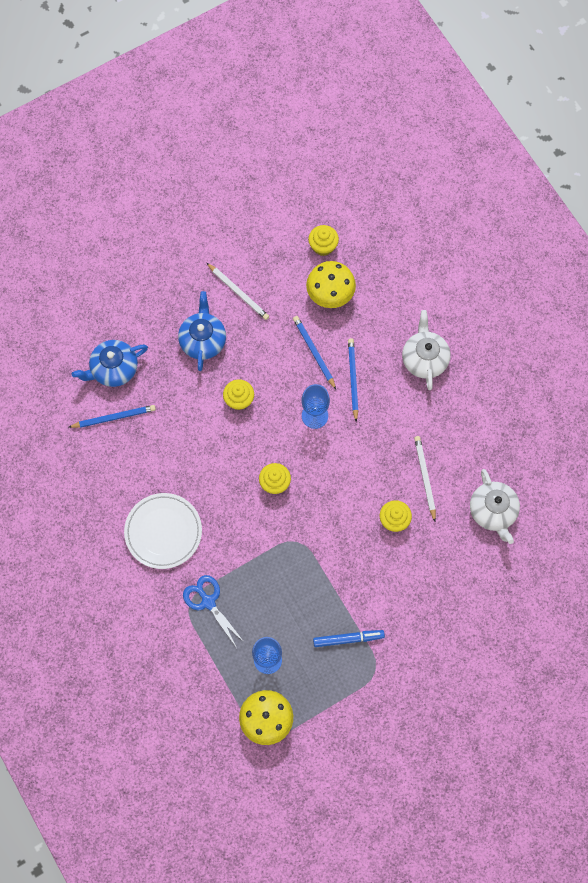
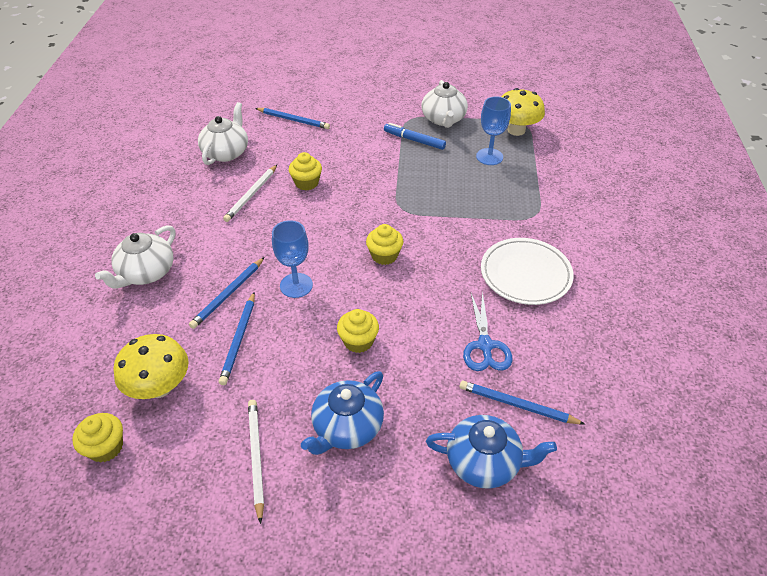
camera: 145 degrees left, 25 degrees down
(208, 602) = (515, 209): blue scissors -> blue scissors (485, 345)
(344, 691) = (443, 119): none -> white teapot
(478, 594) = (293, 120): none -> blue pencil

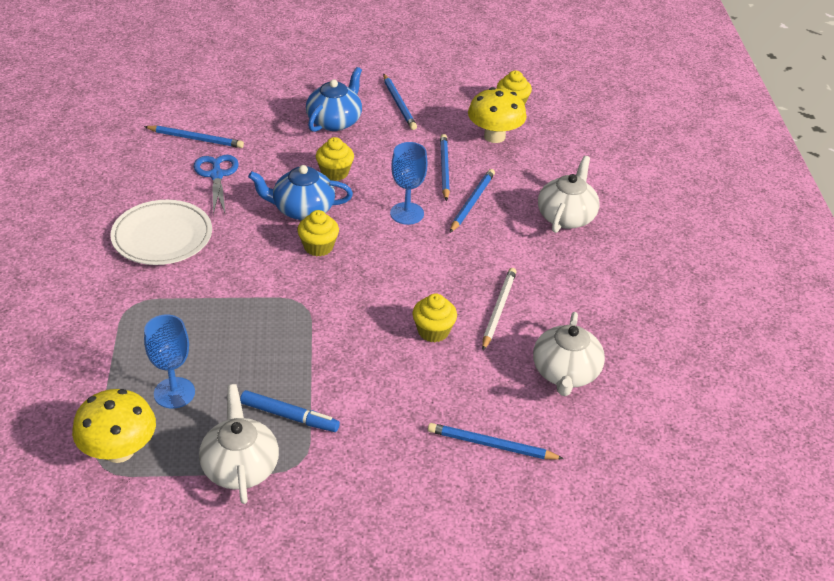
camera: 170 degrees right, 5 degrees down
(256, 458) = (399, 104): white pencil -> blue pencil
(484, 462) = (228, 108): blue teapot -> blue teapot (302, 209)

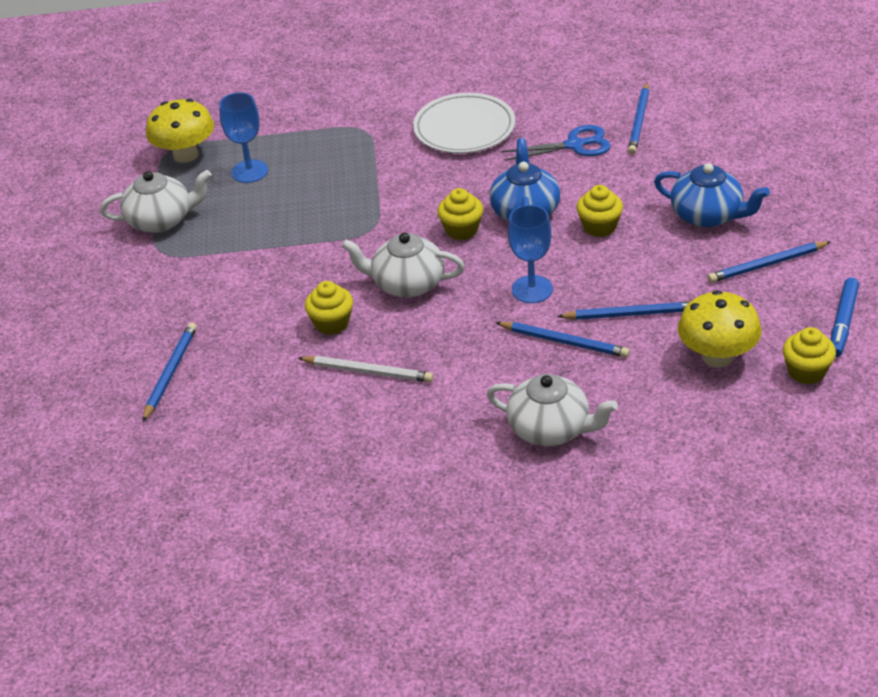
camera: 95 degrees right, 0 degrees up
(289, 416) = (217, 240): blue marker -> blue marker (843, 322)
(565, 373) = (267, 427): white teapot -> white teapot (407, 284)

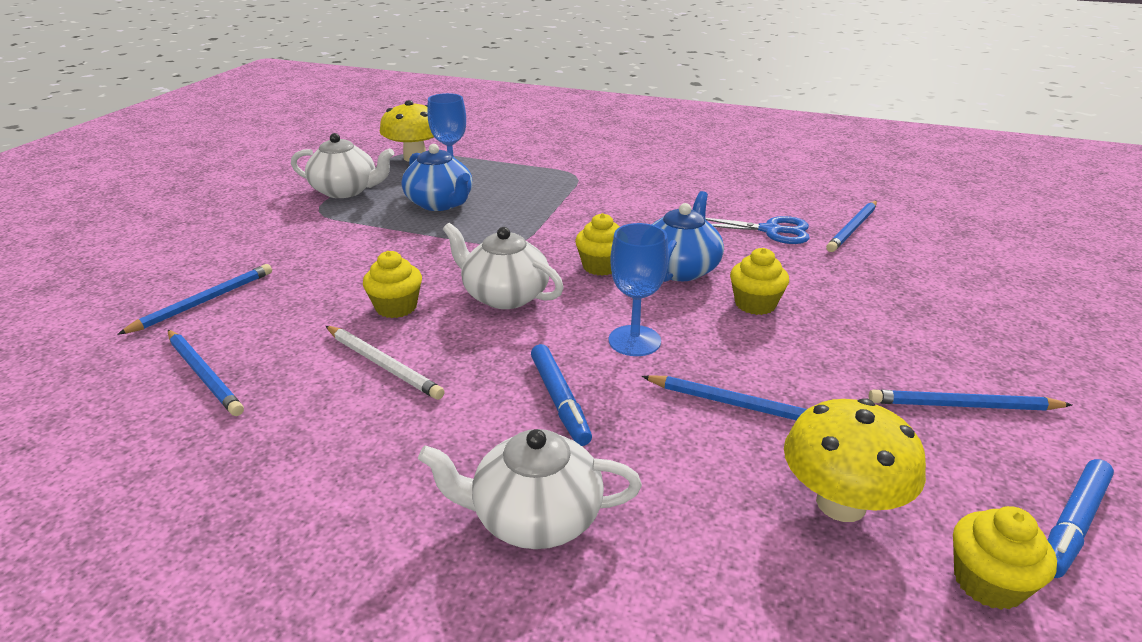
camera: 20 degrees right, 10 degrees down
(464, 128) = (667, 194): white plate -> none
(512, 353) = (559, 400): none -> blue marker
(550, 429) = (534, 517): white teapot -> white teapot turned 135 degrees clockwise
(564, 341) = (633, 409): blue pencil -> blue pencil (204, 374)
(708, 215) = (898, 329): blue teapot -> blue teapot (440, 203)

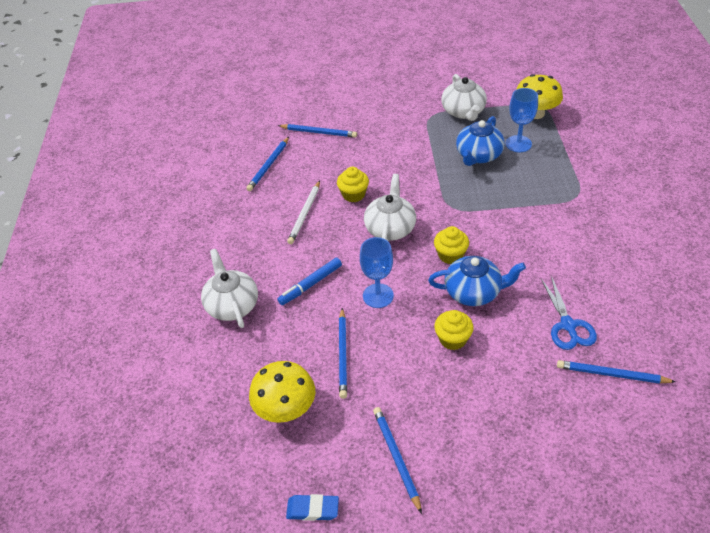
camera: 70 degrees right, 15 degrees up
(988, 582) = (257, 471): yellow cupcake -> none
(1073, 524) = (312, 509): blue marker -> blue eraser

